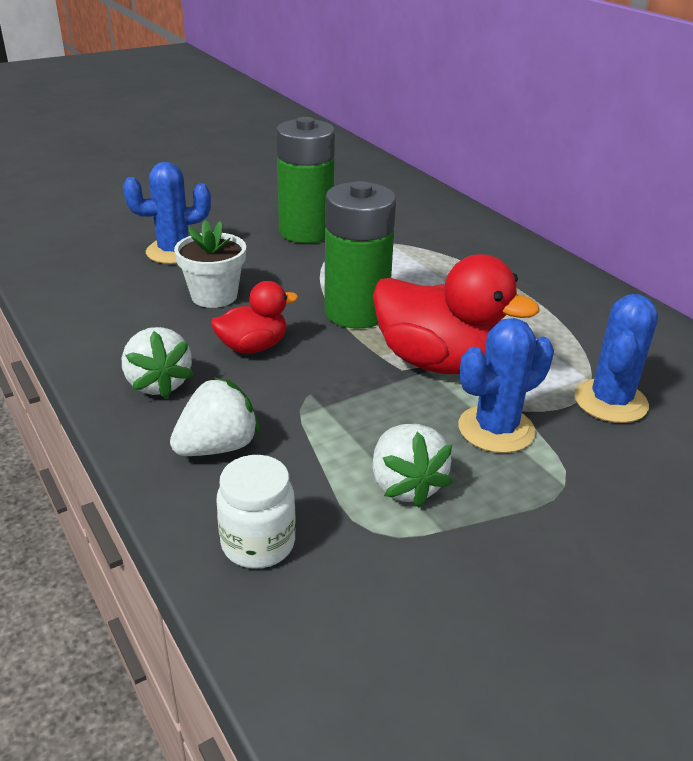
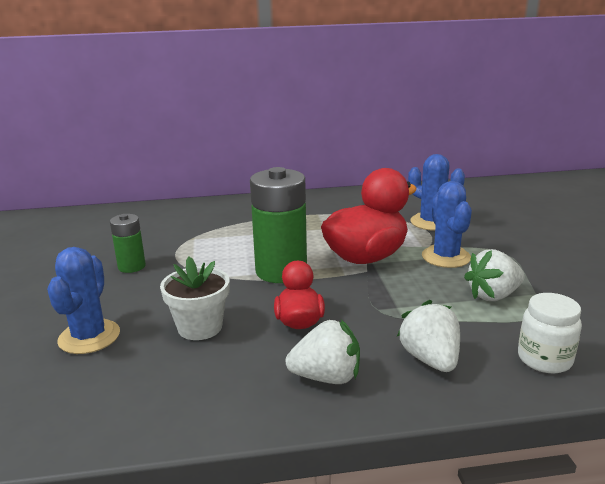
camera: 65 degrees left, 10 degrees down
(306, 232) = (131, 266): green battery -> green battery, size x0.54
(405, 485) = (493, 296): white strawberry -> white strawberry turned 150 degrees clockwise

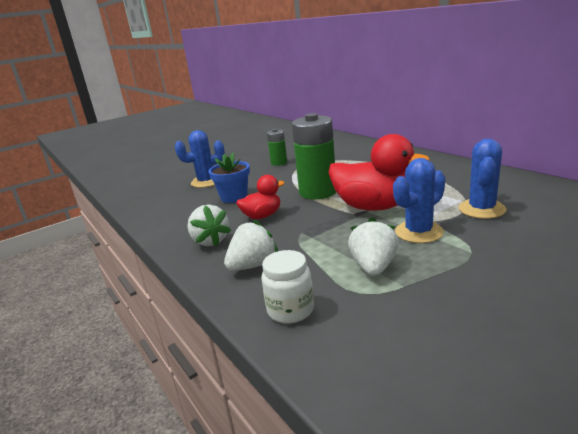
camera: 65 degrees right, 0 degrees up
(200, 327) = (234, 197): white flower pot -> blue flower pot
(493, 296) = (373, 267): white strawberry -> white strawberry turned 60 degrees clockwise

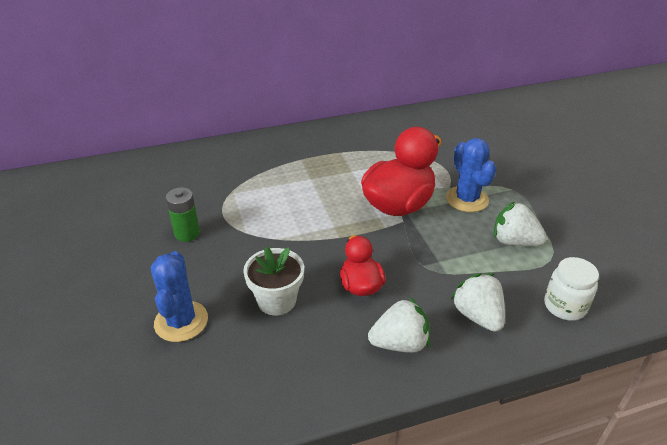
camera: 75 degrees left, 15 degrees up
(234, 197) = (277, 300): blue flower pot -> white flower pot
(318, 192) = (328, 228): green battery -> none
(482, 209) = (446, 156): blue cactus -> none

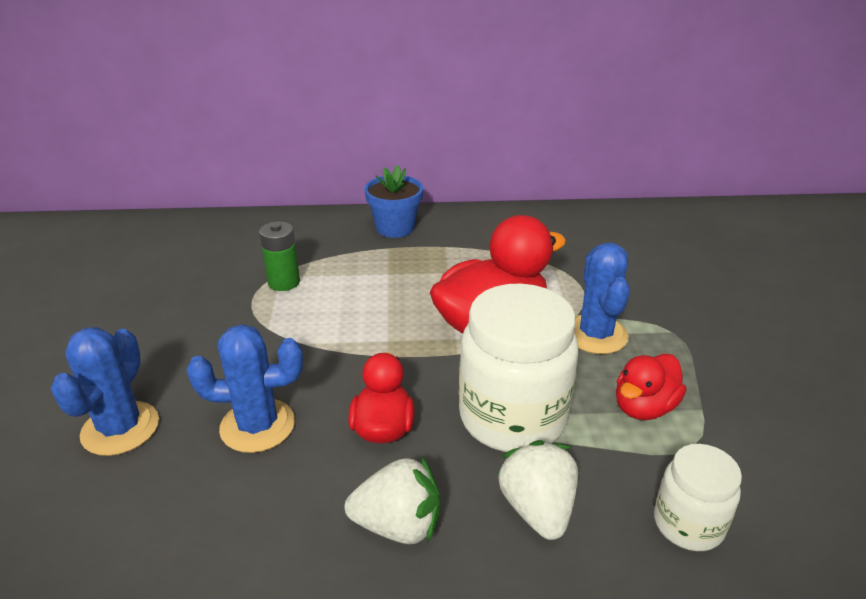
camera: 15 degrees right, 5 degrees down
(187, 233) = (194, 317): green battery -> green battery (284, 282)
(277, 300) = (257, 426): white flower pot -> blue cactus
(298, 143) = (395, 228): none -> blue flower pot
(438, 263) = (512, 418): none -> white jar
(514, 241) = (644, 407): white strawberry -> red duck

